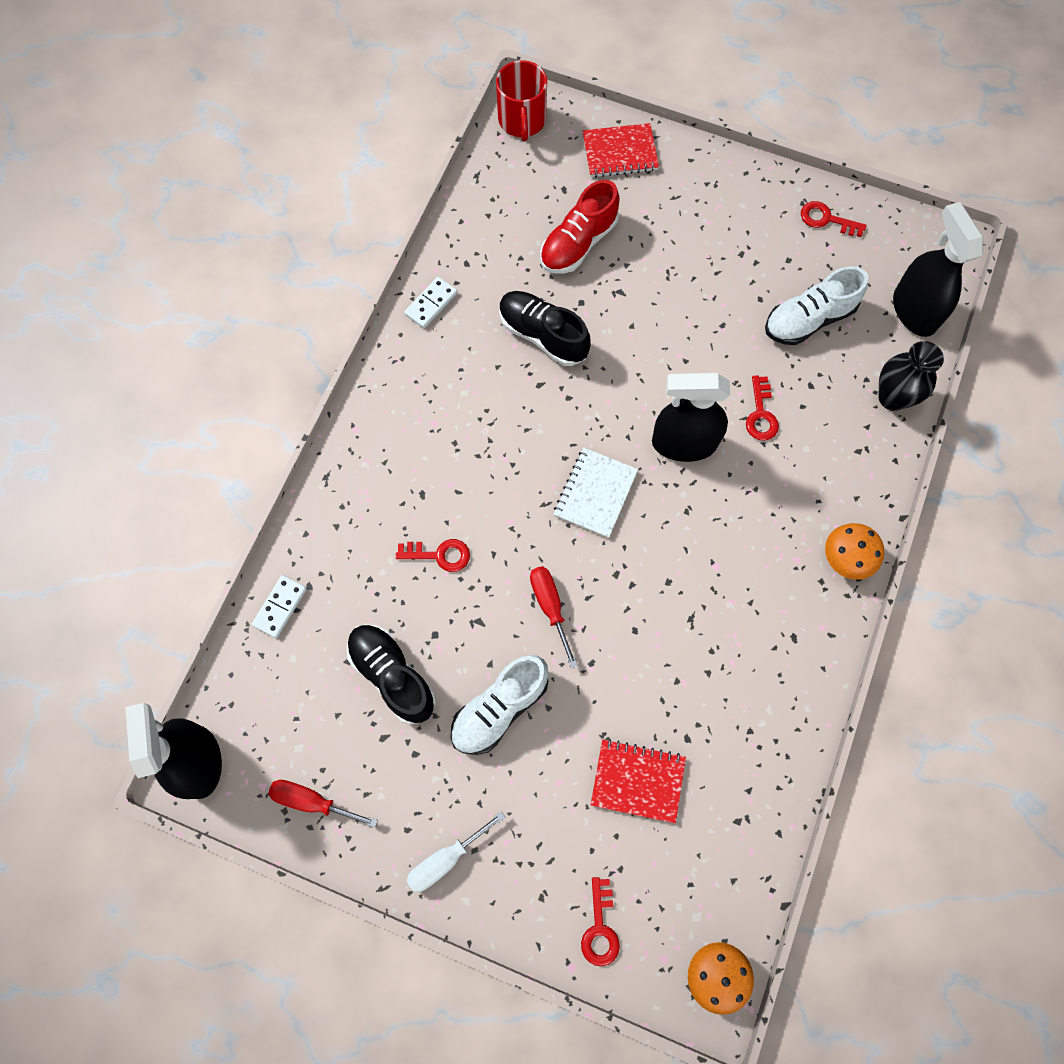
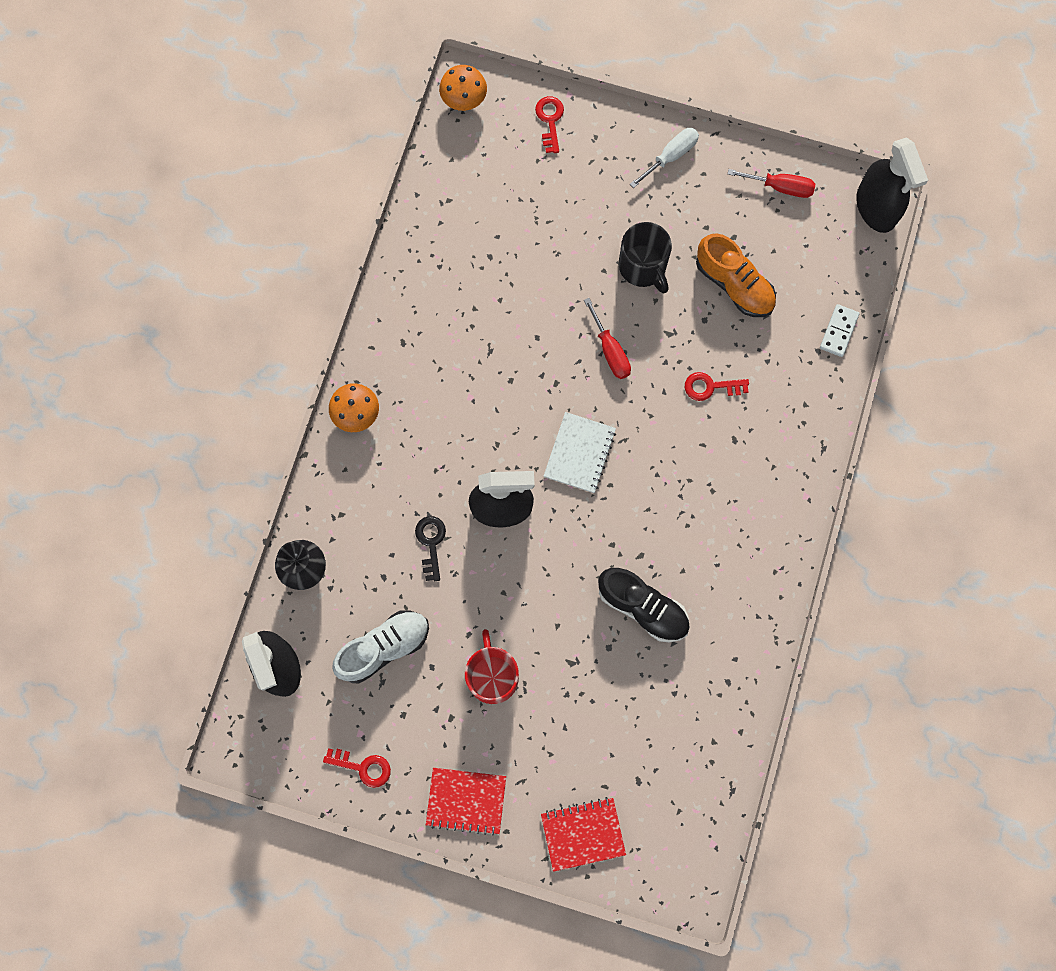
camera: 175 degrees right, 5 degrees up
(392, 676) = (734, 284): black shoe -> orange shoe
(431, 304) = (756, 632): white domino -> none
(500, 708) = (643, 266): white shoe -> black mug
(522, 120) = (692, 867): red mug -> red mug (492, 676)
(578, 243) = (617, 715): red shoe -> none
(637, 780) = (528, 222): red notebook -> red notebook (466, 801)
(761, 414) = (431, 543): red key -> black key

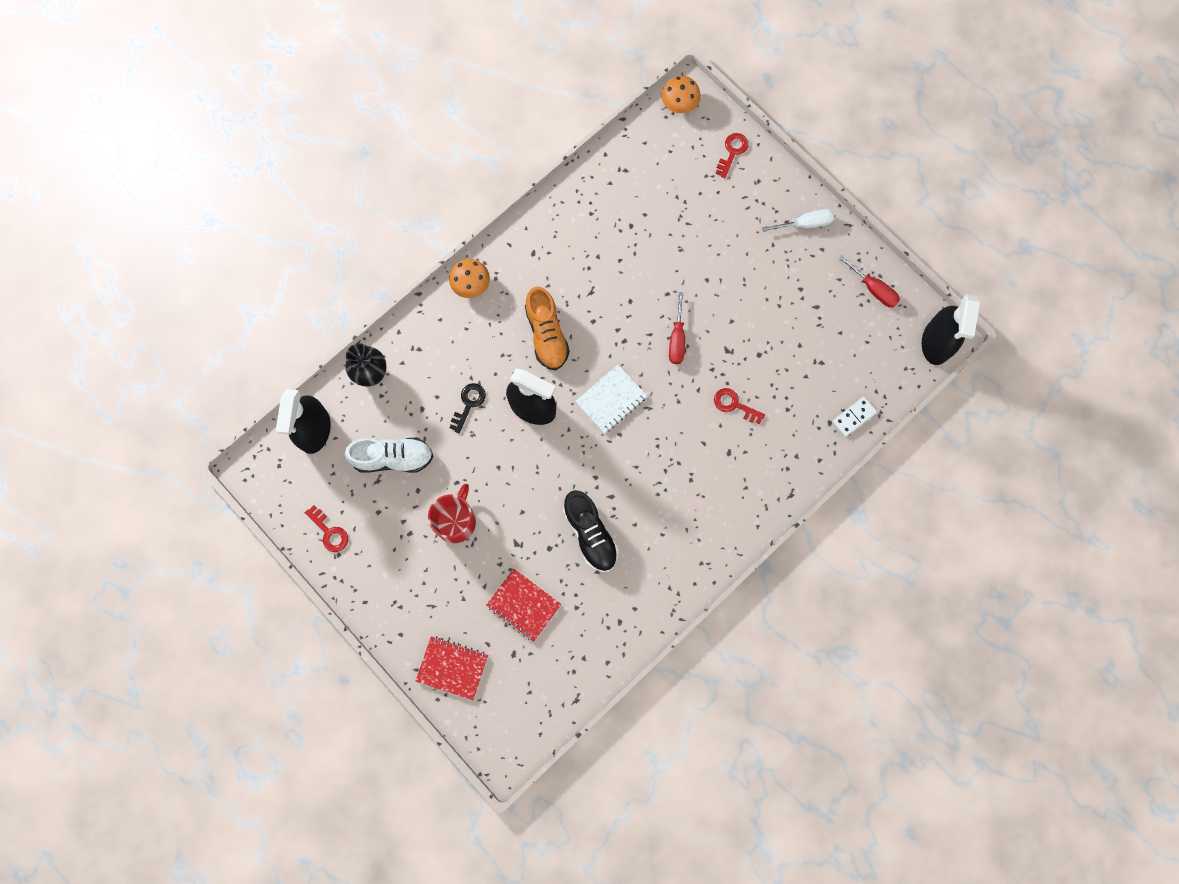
camera: 30 degrees right, 0 degrees up
(466, 801) = (385, 597): red notebook -> red notebook (523, 605)
(643, 266) = (737, 292): black mug -> none
(734, 284) = (796, 341): orange shoe -> orange shoe (547, 334)

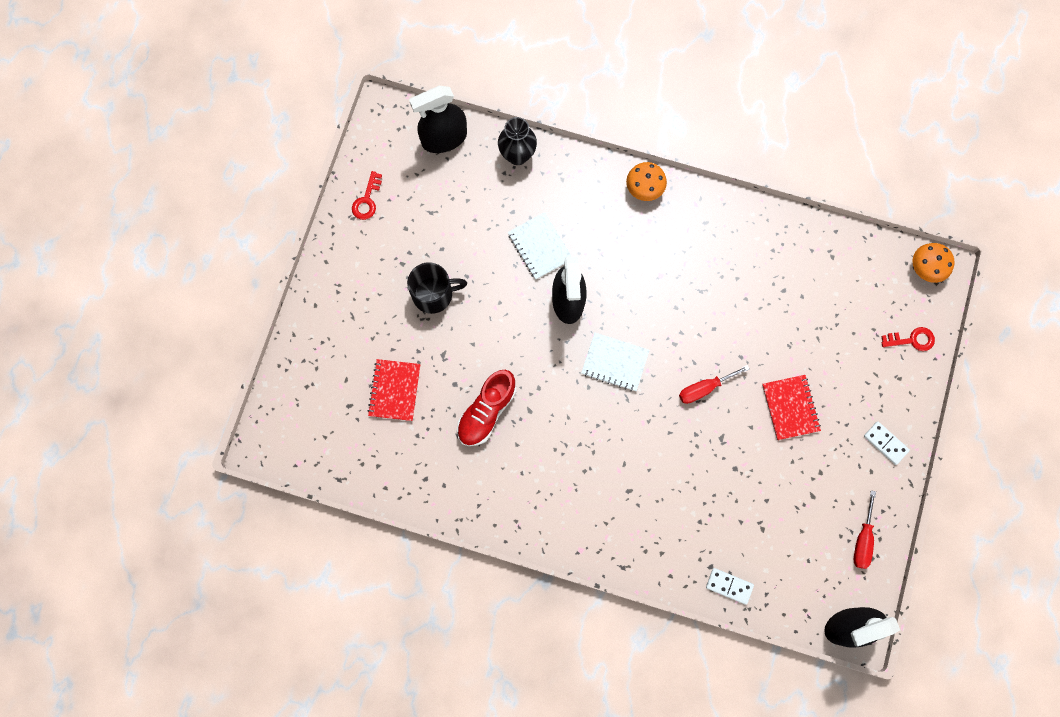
camera: 60 degrees right, 0 degrees up
(393, 458) = (457, 213): white shoe -> none
(452, 667) = (311, 362): red notebook -> red notebook (790, 408)
(456, 521) = (433, 294): red mug -> black mug
(469, 404) = (539, 247): black key -> white notebook
(547, 334) = (639, 275): orange shoe -> none
(590, 534) = (486, 411): black shoe -> red shoe
(734, 405) = (675, 472): red key -> none
(805, 224) = (885, 443): white screwdriver -> white domino

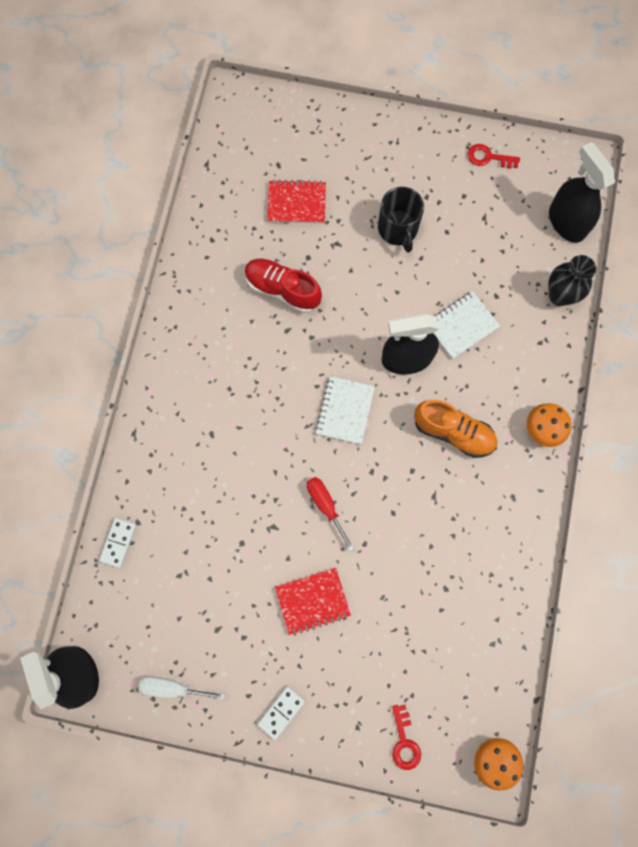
camera: 85 degrees right, 0 degrees up
(642, 266) = (453, 432): none -> orange shoe
(863, 539) = (172, 687): red screwdriver -> white screwdriver

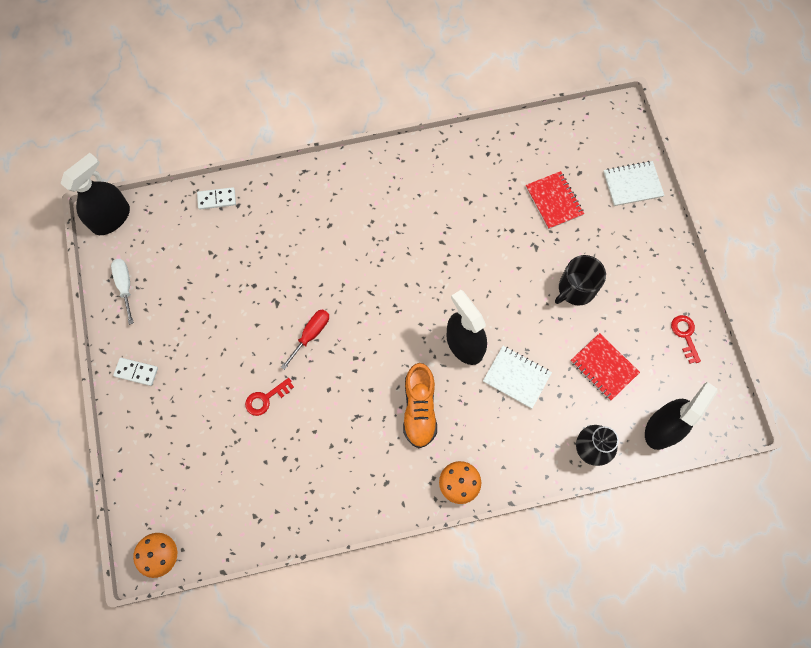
camera: 65 degrees right, 5 degrees down
(282, 289) = (474, 223): red shoe -> none
(312, 601) = (230, 358): red notebook -> red notebook (603, 367)
(345, 411) = (396, 315): white notebook -> white notebook (632, 184)
(404, 742) = (148, 476): red key -> red key (265, 399)

